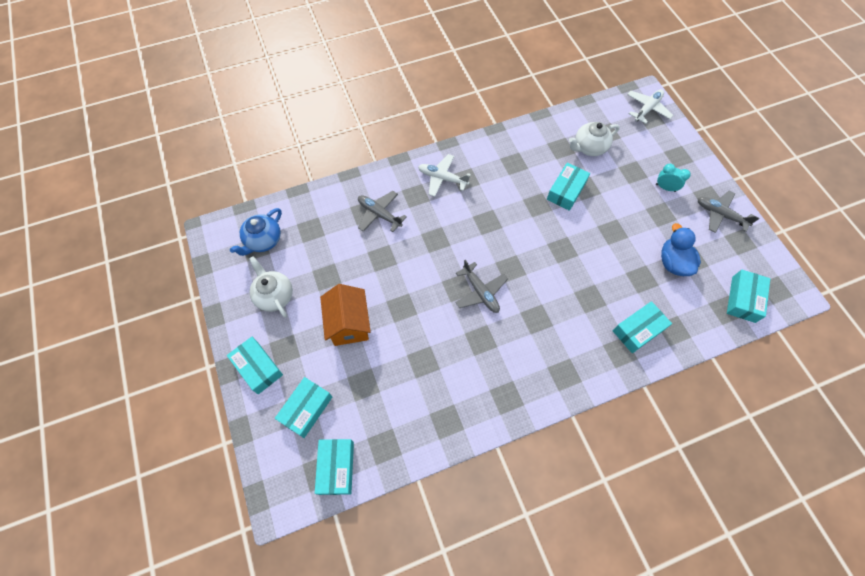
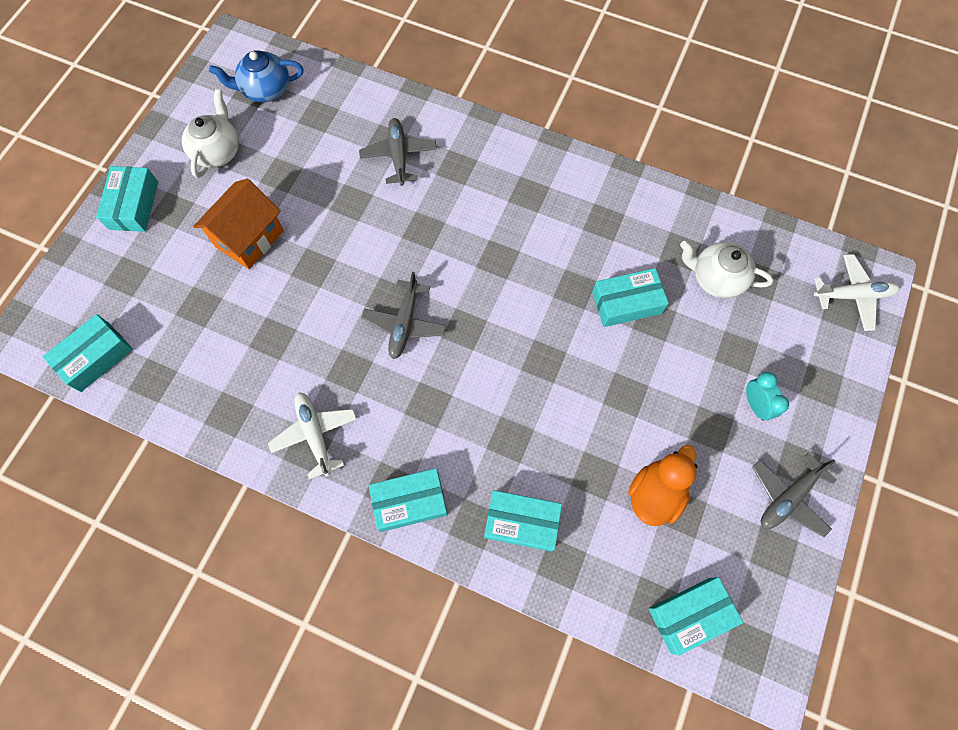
camera: 45 degrees right, 5 degrees up
(306, 409) = (129, 281): turquoise box -> turquoise box (410, 502)
(442, 178) = (505, 172): white plane -> white plane (315, 434)
(673, 262) = (655, 493): blue duck -> orange duck
(720, 214) = (788, 497): grey plane -> grey plane turned 120 degrees counterclockwise

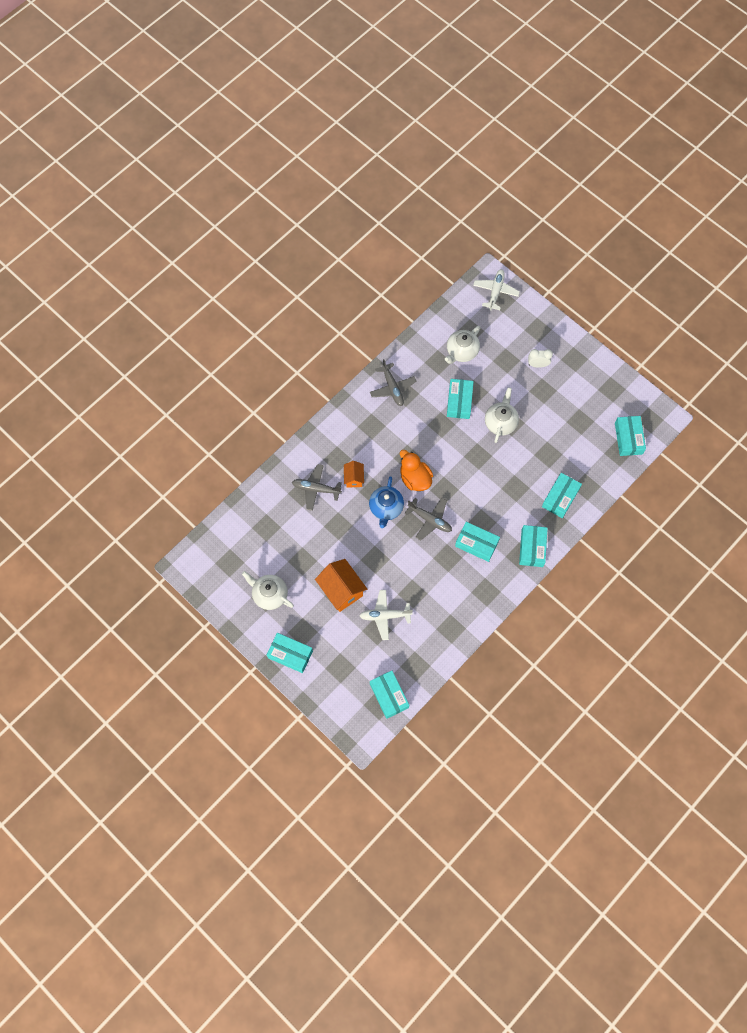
camera: 70 degrees left, 0 degrees up
(265, 90) = (232, 554): blue teapot -> blue teapot (386, 508)
(315, 434) = (479, 585): white plane -> white plane (385, 616)
(387, 407) = (476, 544): none -> turquoise box
(434, 198) = (354, 478): none -> orange house
(619, 377) = (500, 422): none -> white teapot
(655, 493) = (567, 430): orange duck -> orange duck (415, 478)
(755, 405) = (537, 364): turquoise clock -> white clock
(788, 497) = (588, 371): grey plane -> grey plane (392, 388)

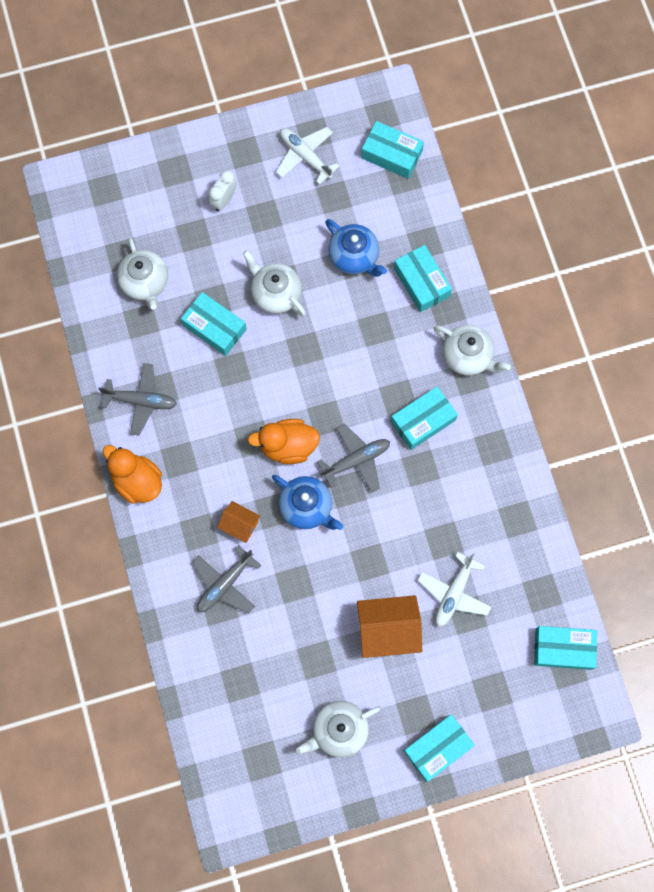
camera: 60 degrees left, 5 degrees up
(346, 412) = (137, 481): none -> orange duck
(495, 291) = (86, 189): white plane -> white plane (305, 156)
(532, 548) = (468, 356): turquoise box -> white teapot
(551, 453) = (354, 257): none -> blue teapot

